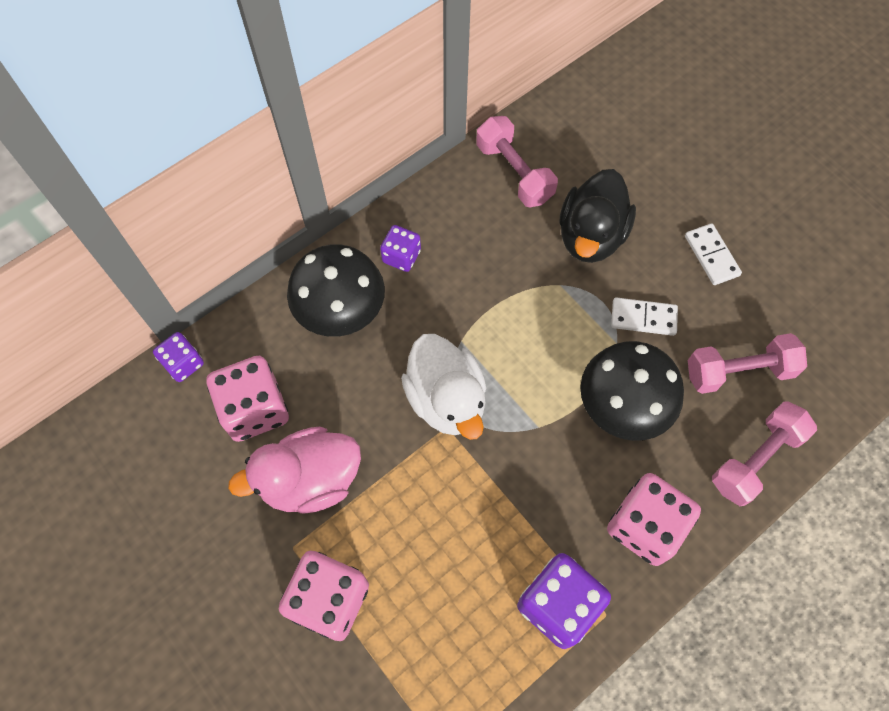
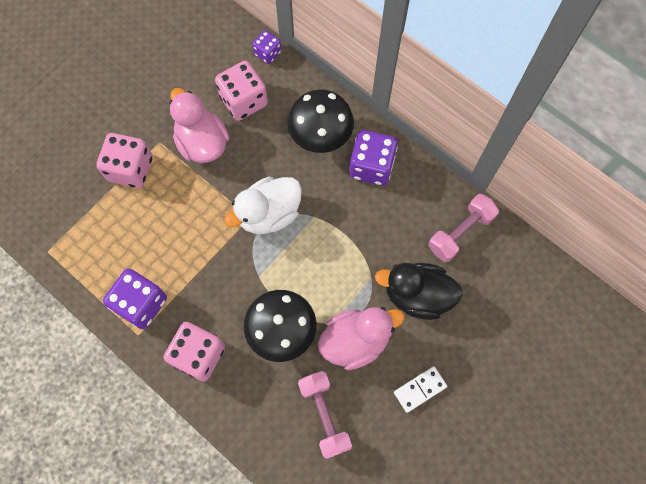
camera: 80 degrees right, 5 degrees up
(401, 256) = (371, 166): purple dice -> purple dice, size x1.76
(643, 318) = (355, 341): white domino -> pink duck
(756, 459) = (257, 430): pink dumbbell -> none

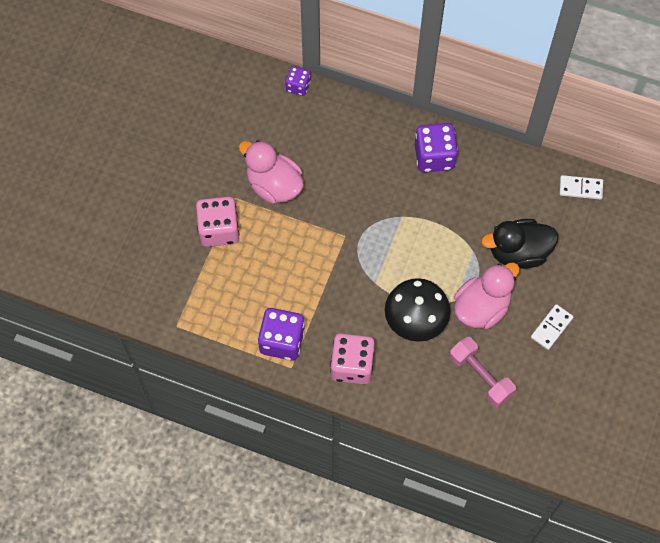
camera: 20 degrees left, 5 degrees down
(244, 101) = (295, 136): pink dice -> none
(269, 214) = (361, 227): white duck -> none
(320, 137) = (378, 145): black mushroom -> none
(460, 232) = (534, 187): pink dumbbell -> none
(509, 250) = (580, 188): none -> white domino

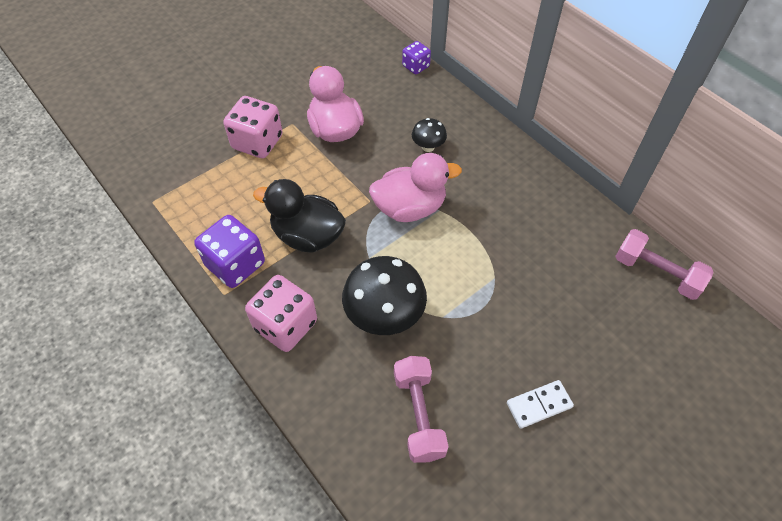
camera: 30 degrees right, 10 degrees down
(358, 163) = (428, 147): none -> black mushroom
(434, 156) = (508, 173): purple dice -> none
(481, 307) = (468, 339): pink duck -> pink duck (410, 208)
(518, 252) = (545, 303): black duck -> black duck (307, 236)
(580, 188) = (656, 273): white domino -> pink dumbbell

